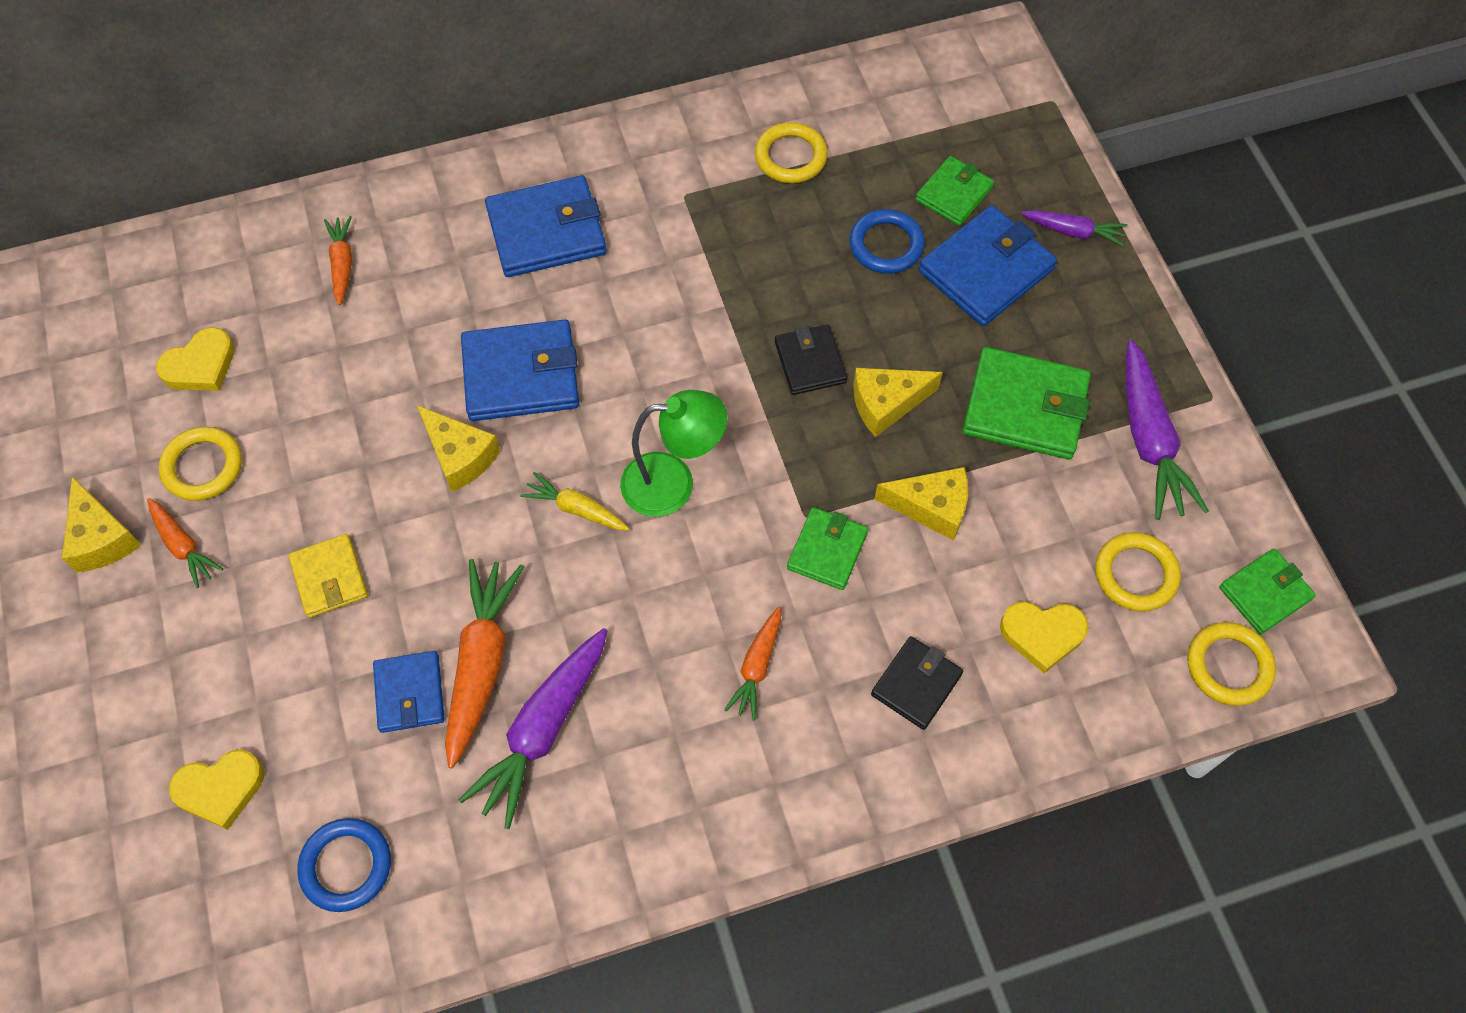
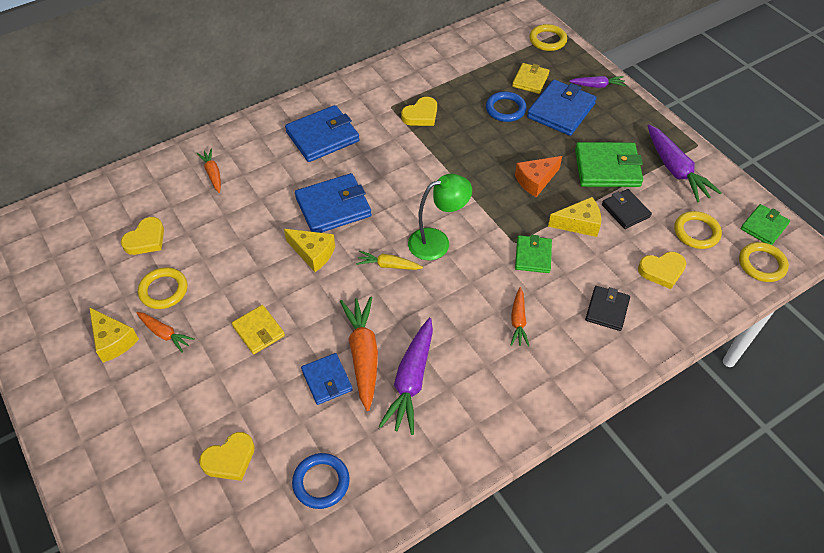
camera: 15 degrees left, 10 degrees down
(731, 224) = (421, 115): none -> yellow heart
(790, 157) = (440, 79): yellow ring -> yellow ring (547, 40)
(810, 362) = (487, 169): black wallet -> black wallet (625, 211)
(886, 404) = (535, 181): yellow cheese -> orange cheese
(954, 193) = (530, 80): green wallet -> yellow wallet

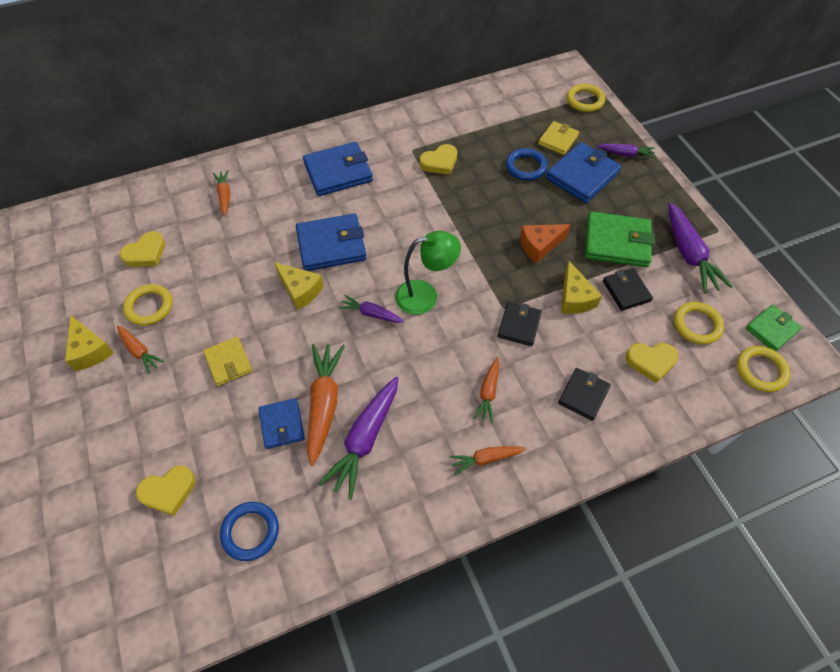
camera: 10 degrees right, 5 degrees up
(388, 265) = (371, 313): yellow carrot -> purple carrot
(530, 380) = (486, 459): none -> orange carrot
(533, 256) = (519, 325): green wallet -> black wallet
(579, 224) = (574, 298): yellow cheese -> yellow cheese turned 75 degrees clockwise

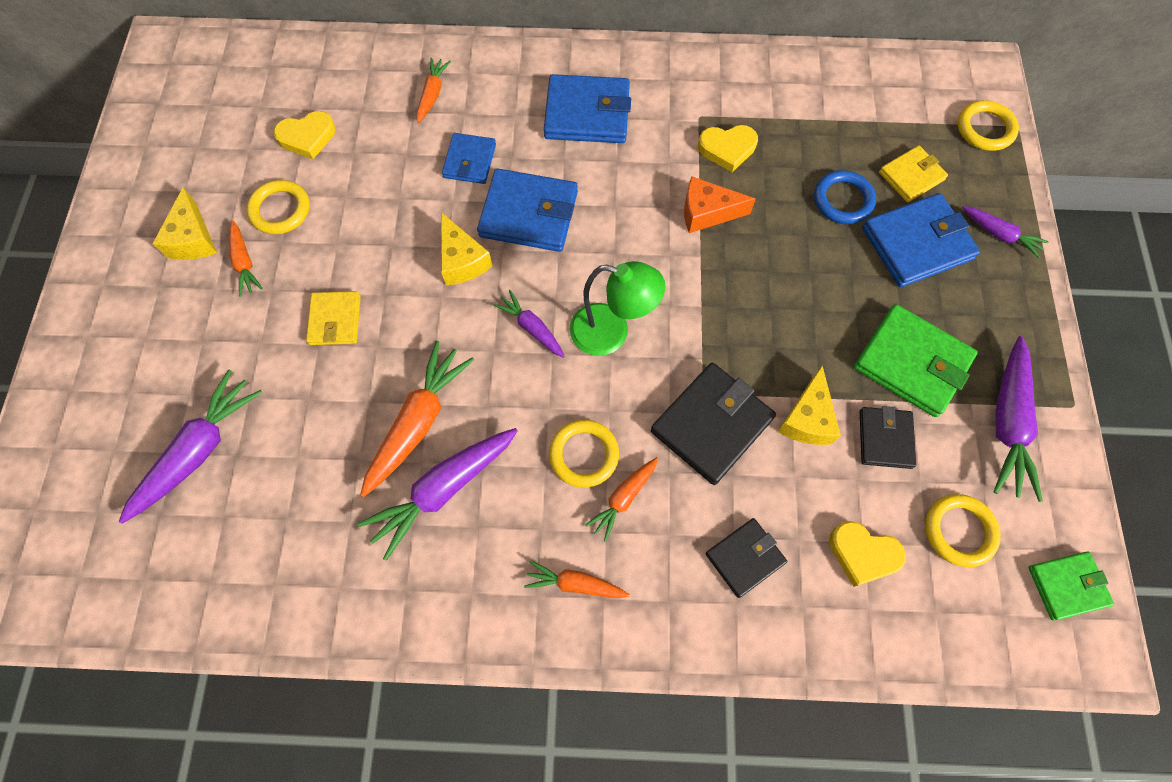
camera: 25 degrees right, 10 degrees up
(168, 491) = (199, 450): yellow heart -> purple carrot
(250, 532) = (262, 542): blue ring -> none
(282, 424) = (358, 427): blue wallet -> blue wallet (470, 161)
(519, 325) = (711, 425): black wallet -> black wallet, size x1.66
(540, 246) = (799, 324): orange cheese -> orange cheese (707, 212)
(761, 370) = (1014, 637): yellow ring -> yellow ring (584, 455)

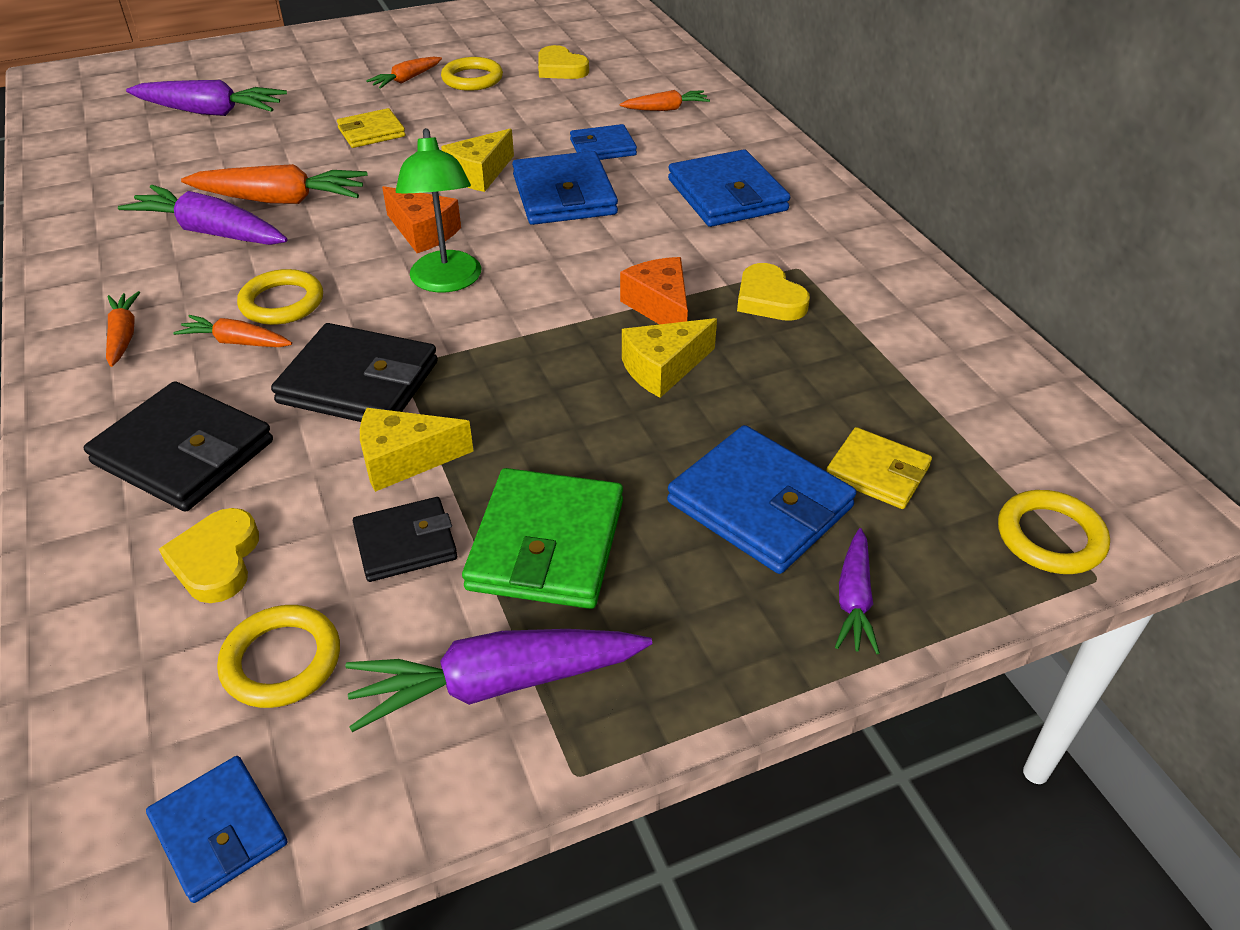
camera: 65 degrees right, 25 degrees down
(193, 239) = (416, 54): yellow cheese -> yellow cheese (663, 368)
(531, 328) = (423, 232): purple carrot -> orange cheese
(745, 558) = (184, 452): black wallet -> black wallet, size x1.66
(843, 200) = (775, 414): blue ring -> none
(1067, 586) = (219, 831): green wallet -> blue wallet

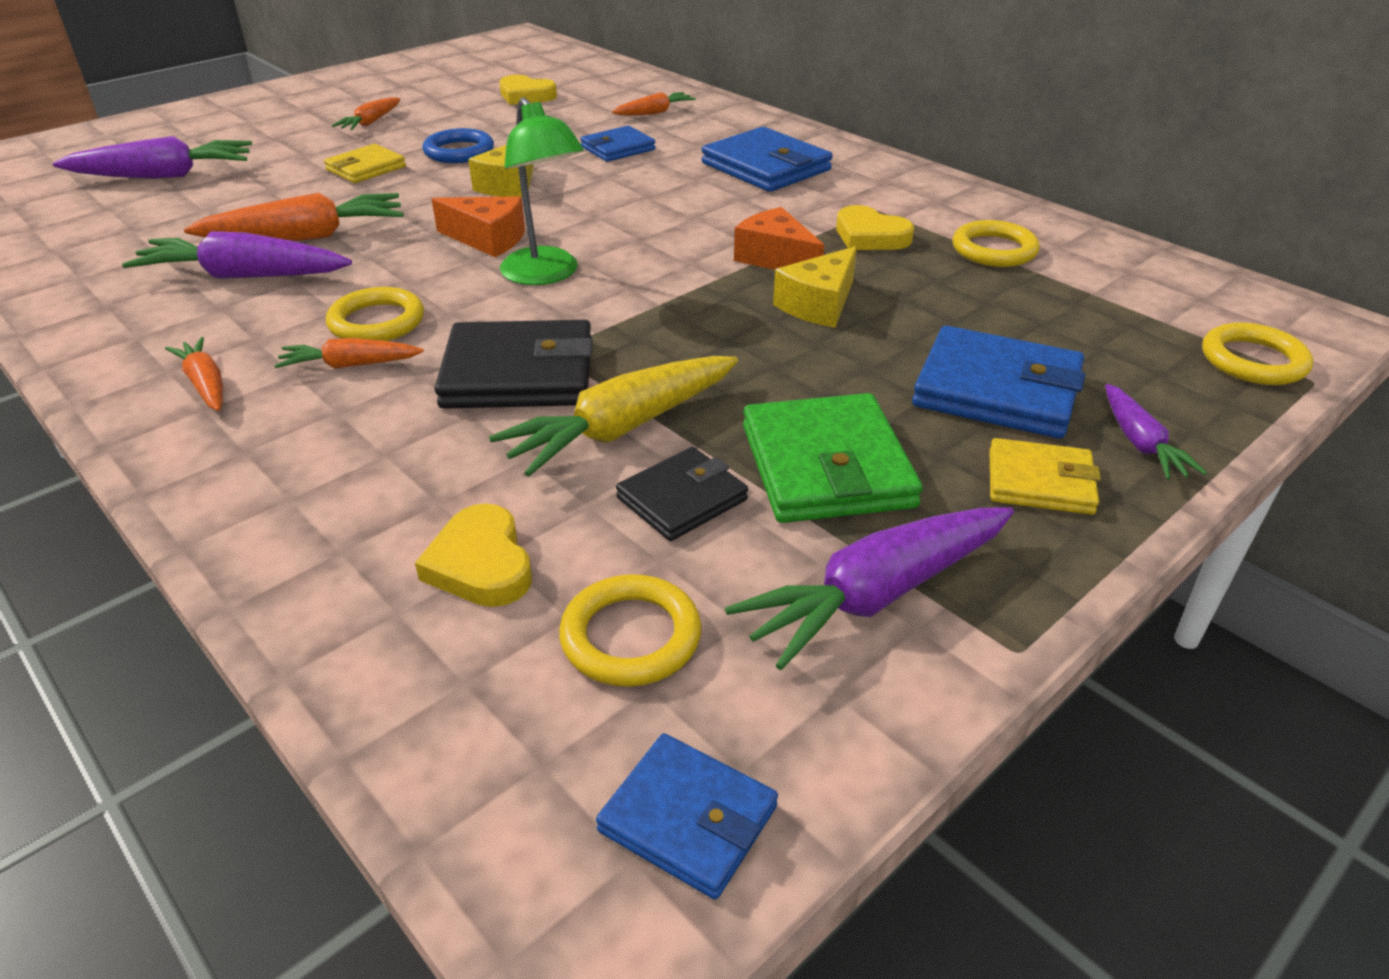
camera: 20 degrees left, 5 degrees down
(184, 452) = (364, 474): black wallet -> none
(404, 460) = (622, 428): yellow cheese -> yellow carrot
(460, 127) = (459, 152): none -> blue ring
(472, 79) = (441, 113): yellow ring -> yellow ring (994, 250)
(564, 195) = (610, 189): blue wallet -> none
(877, 472) = (1075, 344): yellow wallet -> yellow wallet (1040, 482)

